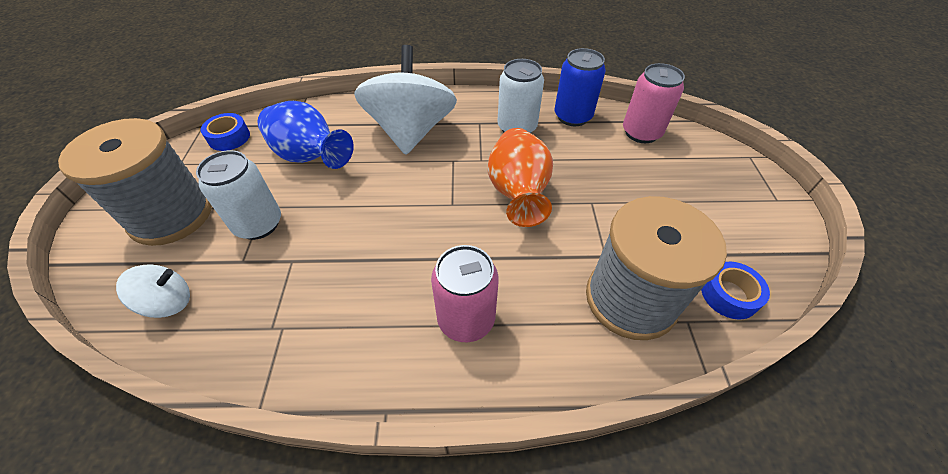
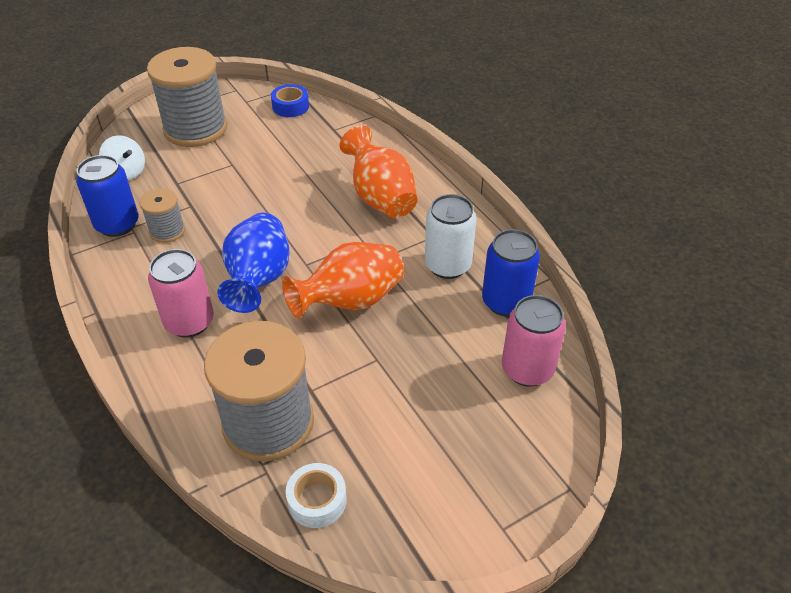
camera: 60 degrees right, 5 degrees down
(254, 341) = (117, 224): none -> blue can
(258, 224) = (213, 171): white can -> none
(310, 157) = (301, 158): blue vase -> blue vase (258, 280)
(311, 294) = (167, 231): none -> grey spool
(411, 131) = (380, 198): white spinning top -> orange vase
(729, 295) = (317, 500): blue tape -> white tape

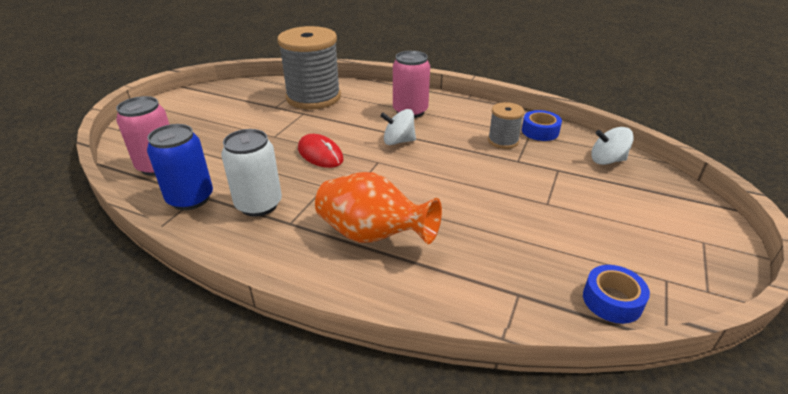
camera: 145 degrees right, 10 degrees down
(117, 224) = (540, 131): blue can -> blue tape
(195, 129) = (640, 219): grey spool -> none
(258, 280) = (398, 141): blue vase -> white spinning top
(317, 500) = (262, 87): white tape -> none
(350, 301) = (320, 154): orange vase -> red mouse

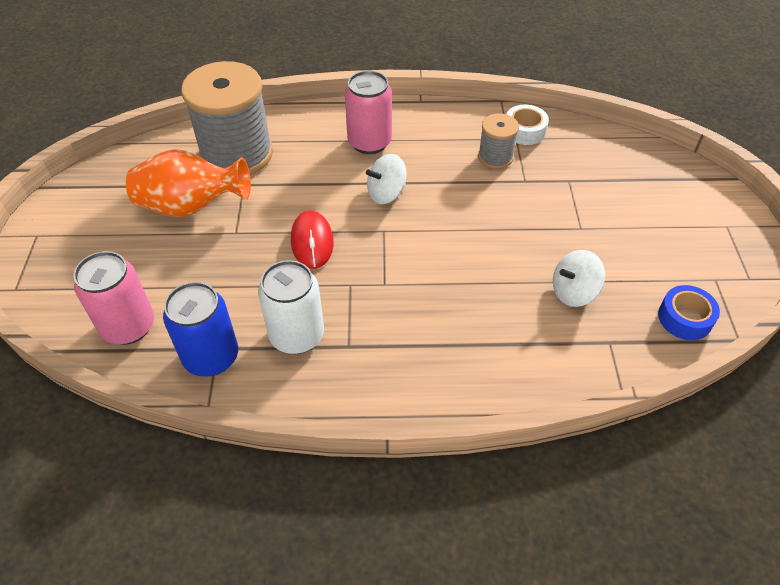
camera: 25 degrees left, 15 degrees up
(320, 154) = (312, 241): red mouse -> red mouse turned 60 degrees clockwise
(373, 235) = (443, 329): orange vase -> orange vase (191, 207)
(540, 131) = (524, 131): blue tape -> white tape
(607, 160) = (607, 152): white spinning top -> white spinning top (573, 292)

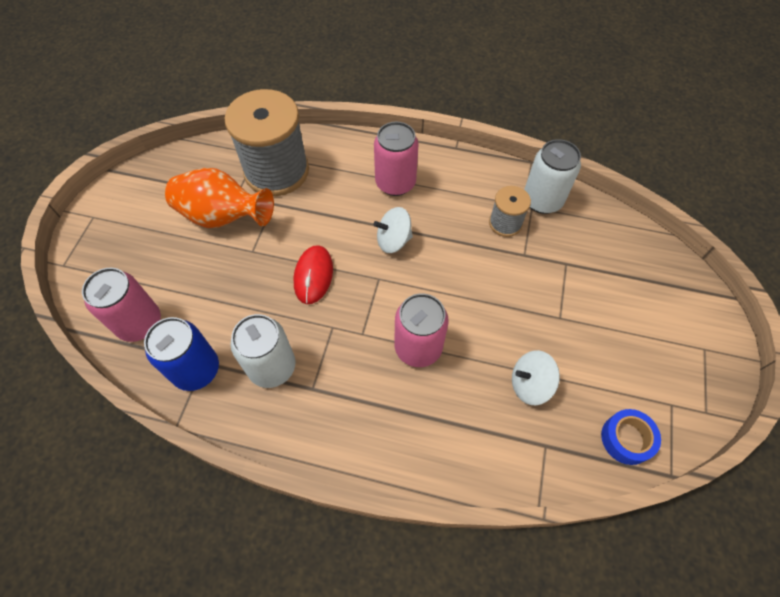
camera: 15 degrees right, 10 degrees up
(448, 284) = (418, 347): none -> pink can
(524, 131) = (542, 200): white tape -> white can

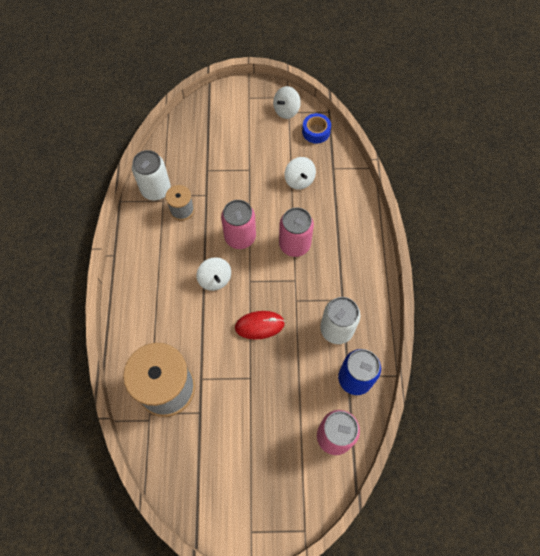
camera: 105 degrees left, 5 degrees up
(223, 217) = (224, 414): orange vase -> none
(395, 183) = (160, 291): pink can -> pink can (240, 237)
(675, 401) = (286, 110): none -> white spinning top

